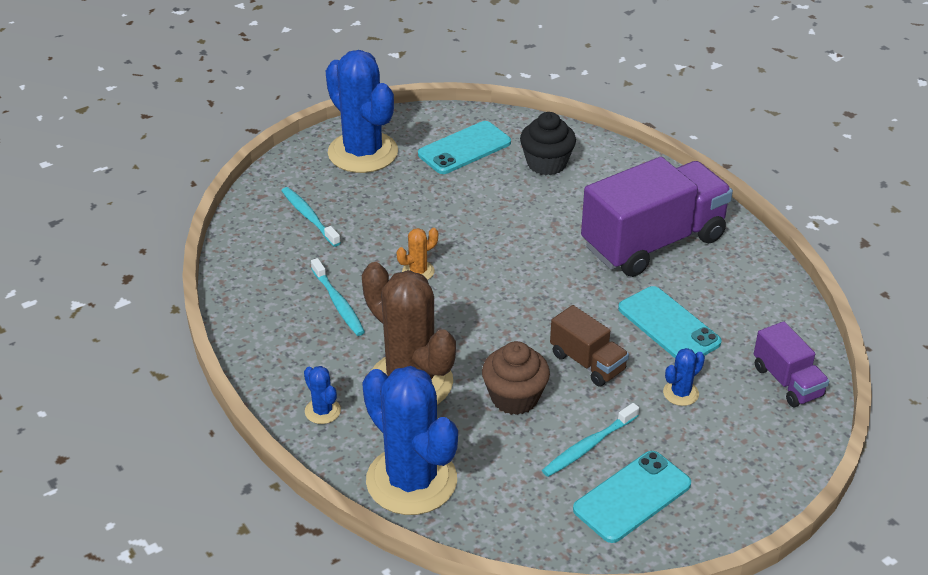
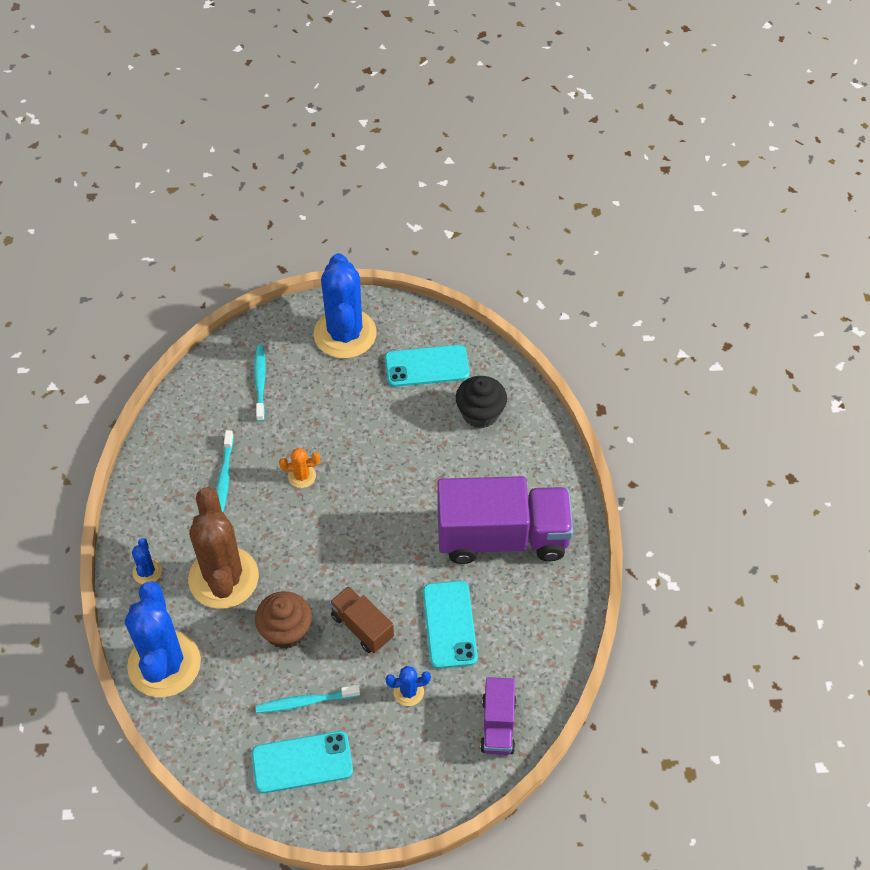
camera: 30 degrees right, 15 degrees up
(587, 362) = (362, 627): brown truck -> brown truck turned 150 degrees clockwise

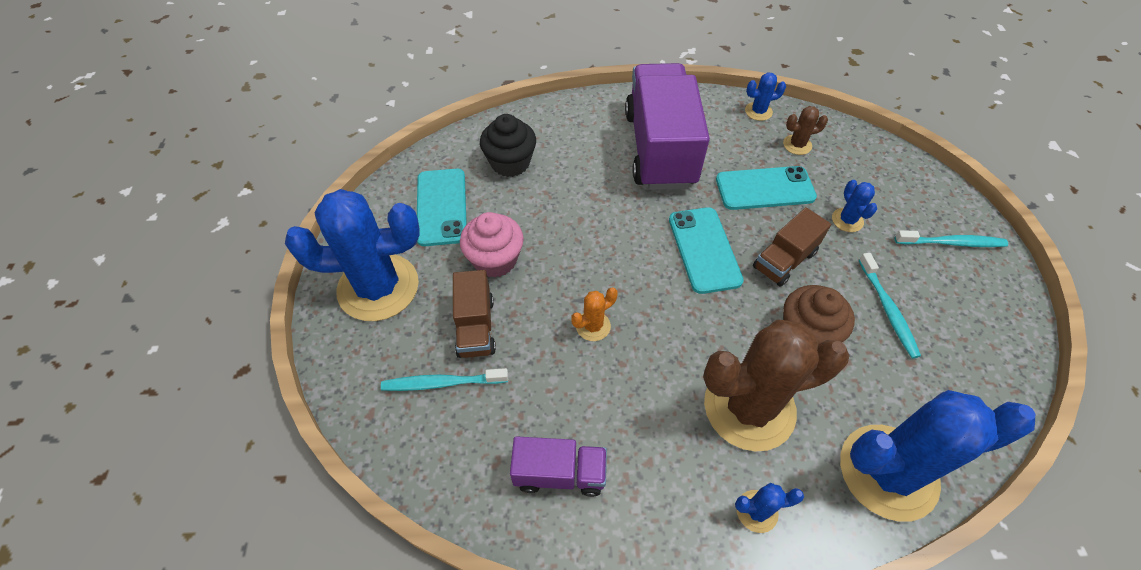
camera: 90 degrees left, 0 degrees up
(224, 478) = (598, 418): turquoise toothbrush -> turquoise toothbrush (952, 243)
(302, 476) = (593, 326): orange cactus -> orange cactus turned 60 degrees clockwise
(302, 762) = (957, 309): turquoise phone -> turquoise phone (704, 250)
(305, 399) = (476, 327): none -> brown truck
(369, 408) = (495, 260): none -> pink cupcake
(498, 725) = (859, 155): purple truck -> purple truck (560, 473)
(512, 666) = (797, 145): none -> brown cactus
(562, 636) = (758, 111): none -> blue cactus

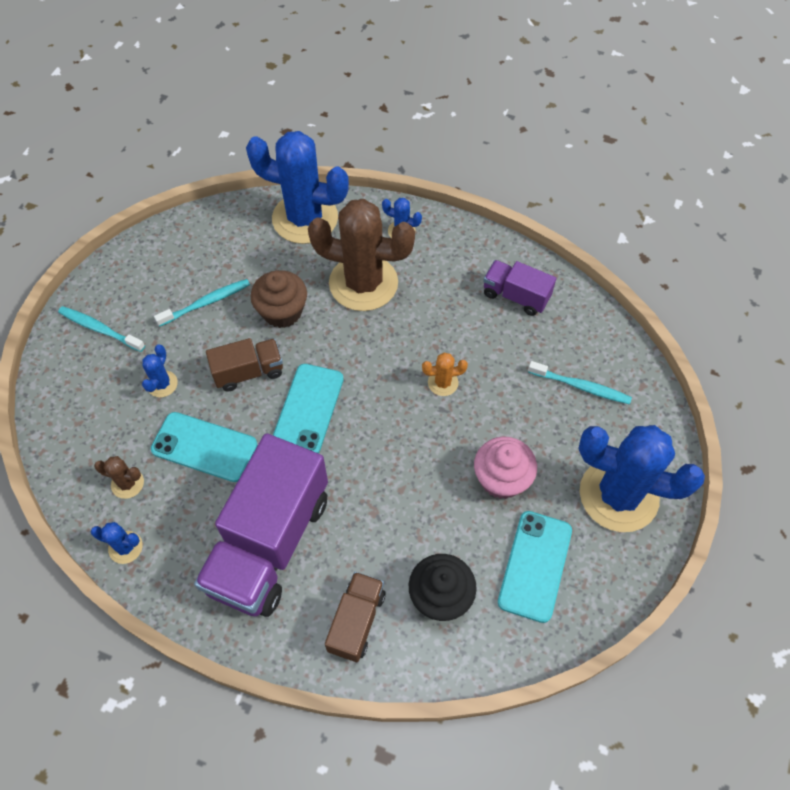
camera: 155 degrees left, 5 degrees up
(476, 327) = (540, 421): brown truck -> brown truck (356, 621)
(887, 310) = (206, 303): turquoise toothbrush -> turquoise toothbrush turned 45 degrees clockwise

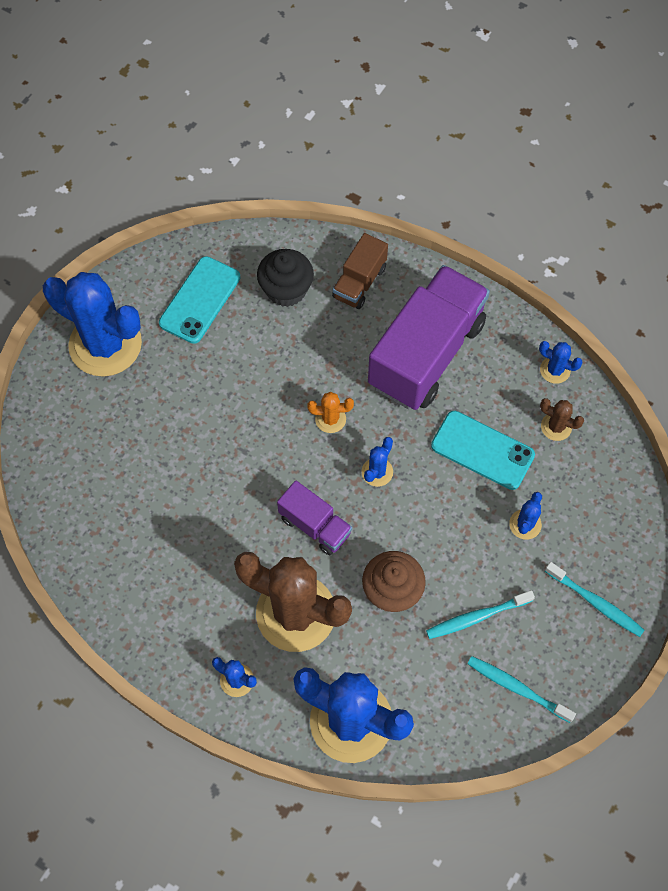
camera: 170 degrees left, 5 degrees up
(249, 372) = (434, 523): brown truck -> none
(308, 409) = (377, 472): turquoise phone -> blue cactus
(443, 383) = (236, 478): orange cactus -> orange cactus (330, 419)
(501, 479) = (206, 375): pink cupcake -> none
(515, 296) = (130, 567): purple truck -> purple truck (315, 525)
(581, 387) = (99, 451): turquoise toothbrush -> turquoise toothbrush (517, 688)

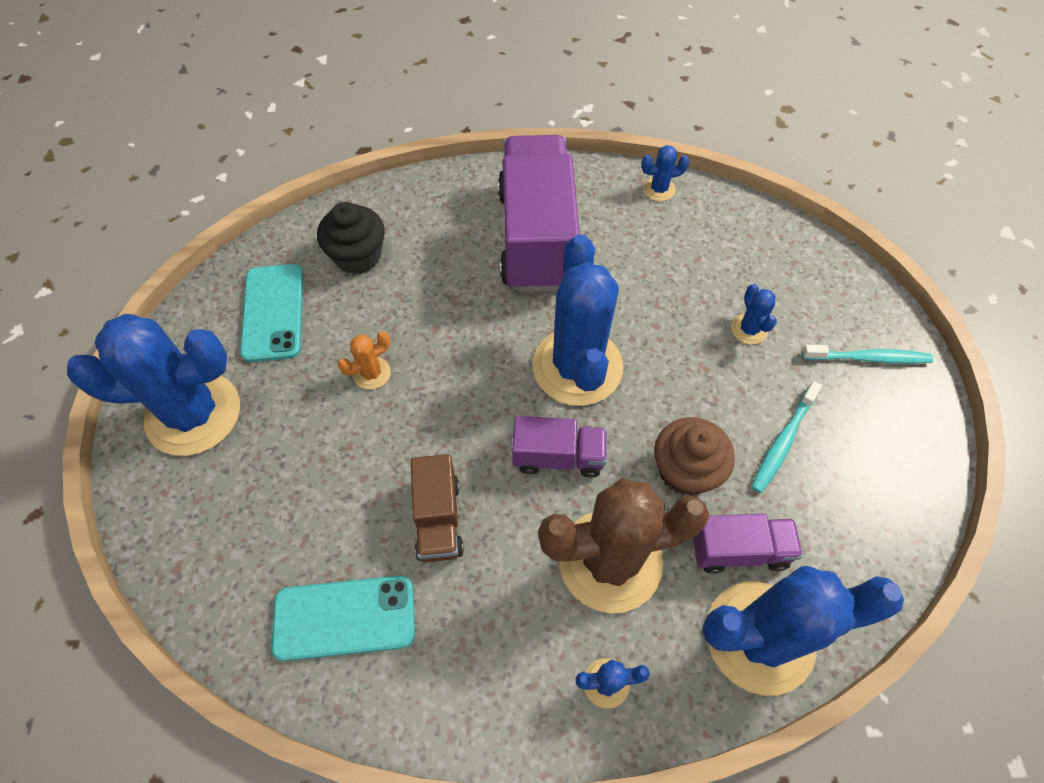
camera: 35 degrees left, 5 degrees down
(330, 419) = (492, 345): orange cactus -> orange cactus (372, 373)
(359, 282) = (426, 212): brown truck -> brown truck (438, 519)
(377, 472) = (577, 367): blue cactus -> blue cactus, size x2.40
(383, 663) = (739, 550): none -> purple truck
(482, 450) = (656, 289): turquoise phone -> turquoise phone (344, 617)
(517, 688) = (877, 483): turquoise toothbrush -> none
(556, 427) = (700, 233): brown cactus -> none

